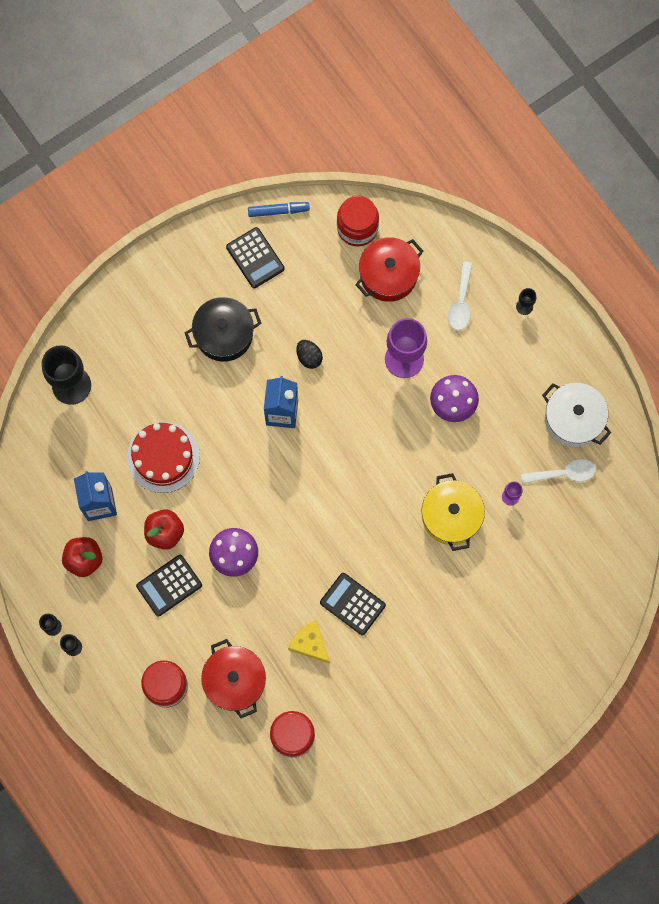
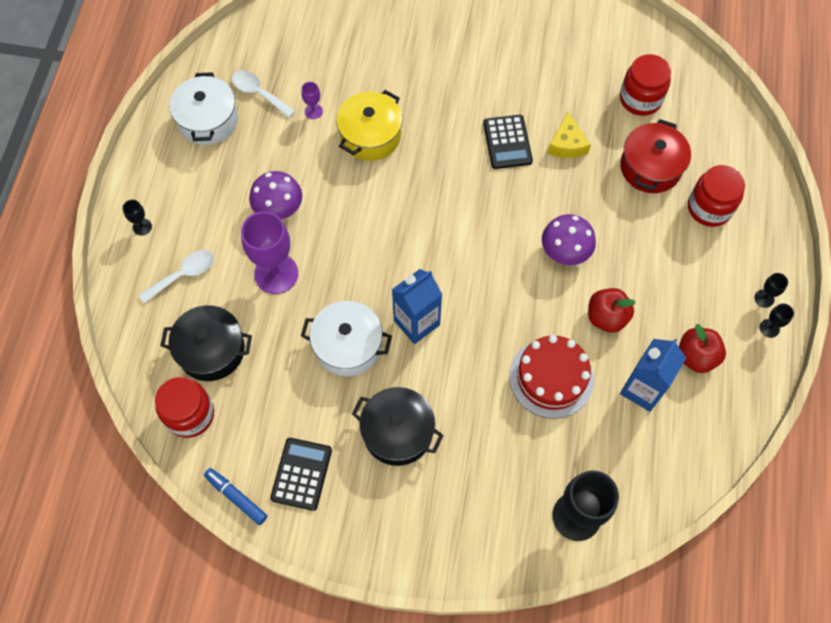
camera: 135 degrees left, 10 degrees down
(169, 585) = (640, 275): black calculator -> none
(309, 357) = (348, 345): black egg -> white pot
(388, 275) = (211, 350): red pot -> black pot

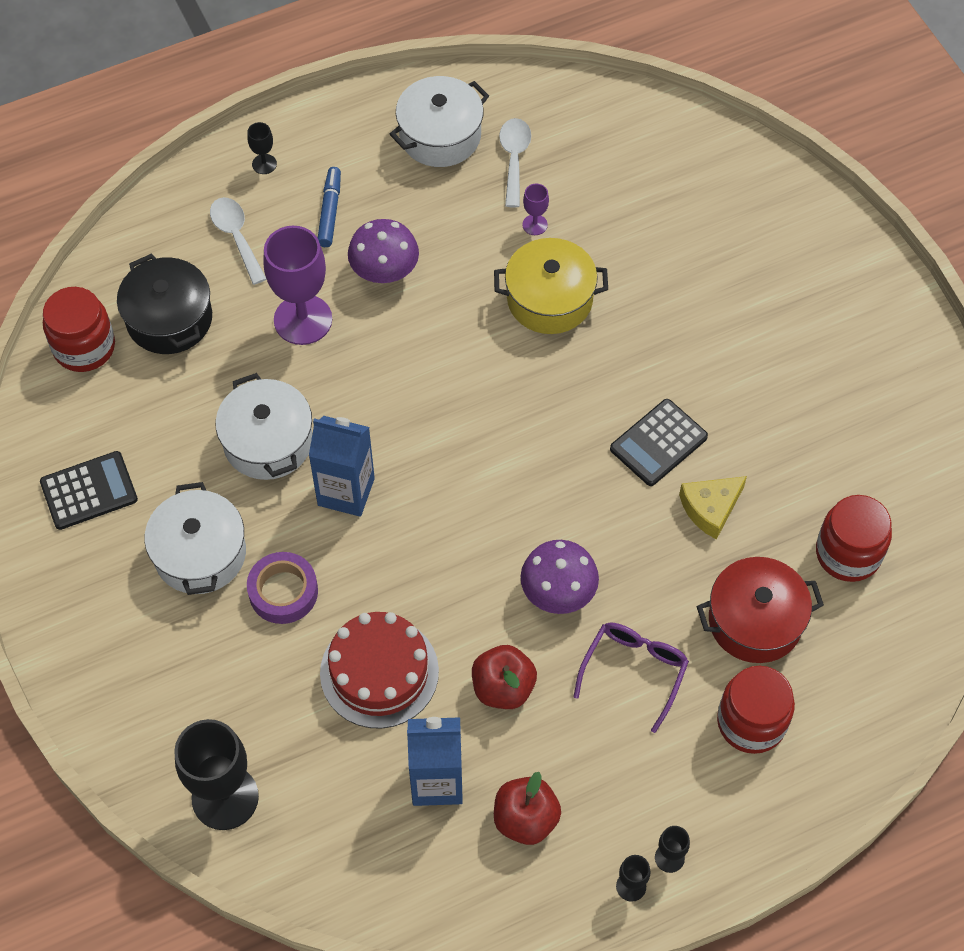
camera: 55 degrees right, 5 degrees down
(183, 275) = (236, 237): white spoon -> white spoon turned 135 degrees counterclockwise
(236, 497) = (23, 447): blue marker -> blue marker (329, 211)
(397, 432) = (200, 553): black pot -> white pot
(459, 399) = (283, 592): none -> purple tape
(641, 244) = (634, 671): none -> purple glasses

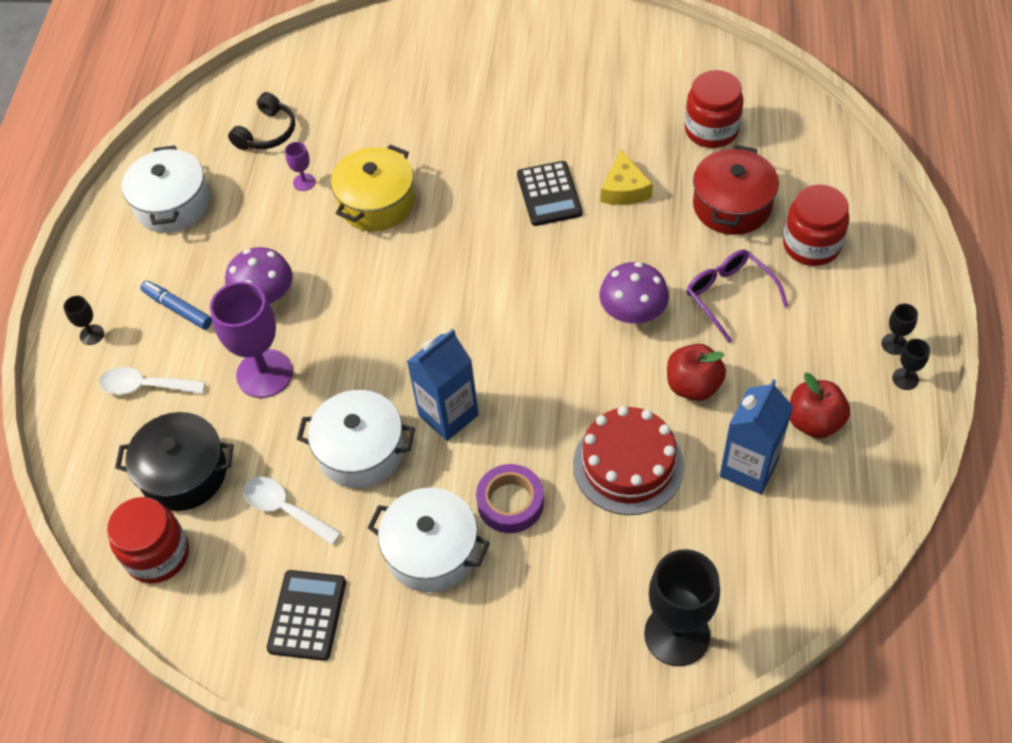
camera: 55 degrees left, 5 degrees down
(514, 159) = (235, 168): white spoon -> white spoon (285, 509)
(574, 159) = (267, 132): none -> black headphones

